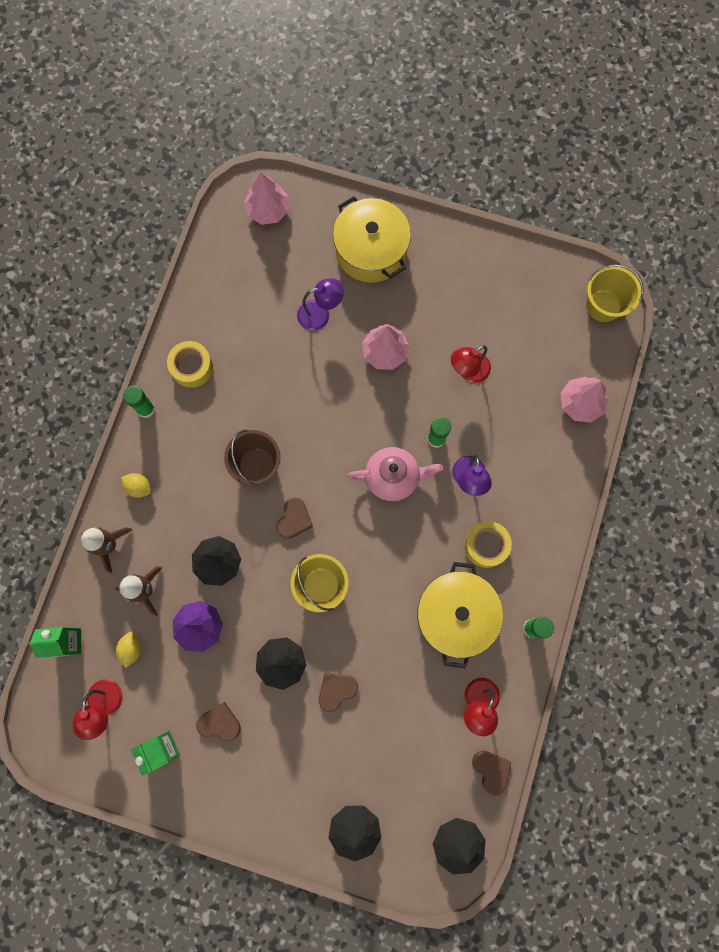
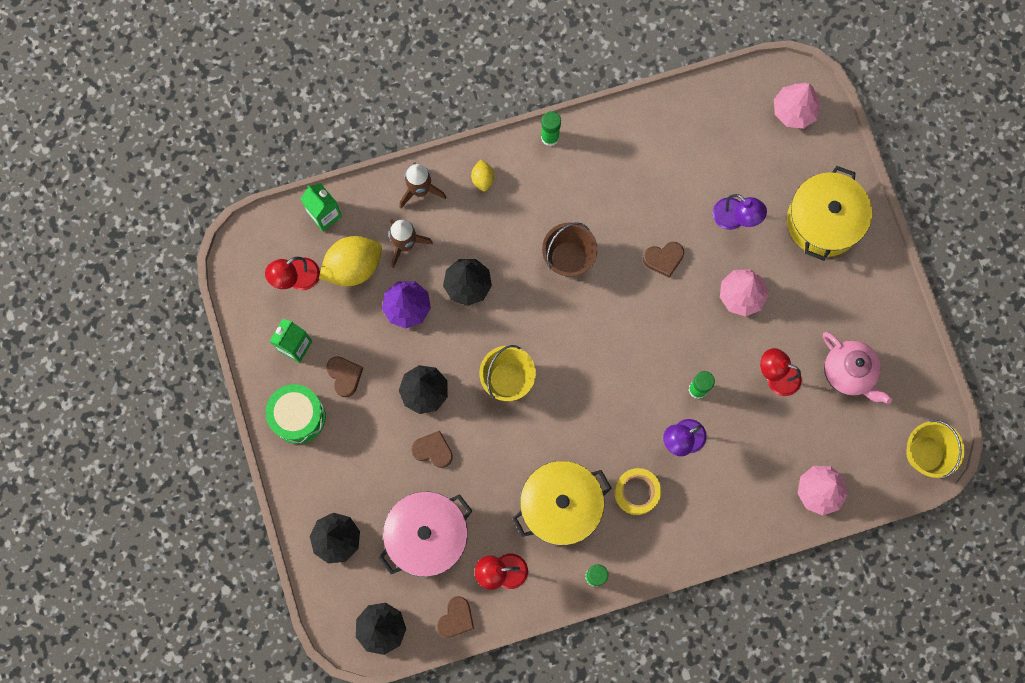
camera: 55 degrees right, 0 degrees up
(131, 649) = (353, 267): yellow lemon -> yellow lemon, size x2.05
(192, 367) = (611, 148): yellow tape -> none
(226, 789) = (298, 416): none -> green drum
(294, 519) = (545, 320): brown heart -> brown heart (664, 259)
(393, 478) = (638, 376): pink teapot -> pink teapot (848, 373)
(405, 746) = (427, 536): none -> pink pot

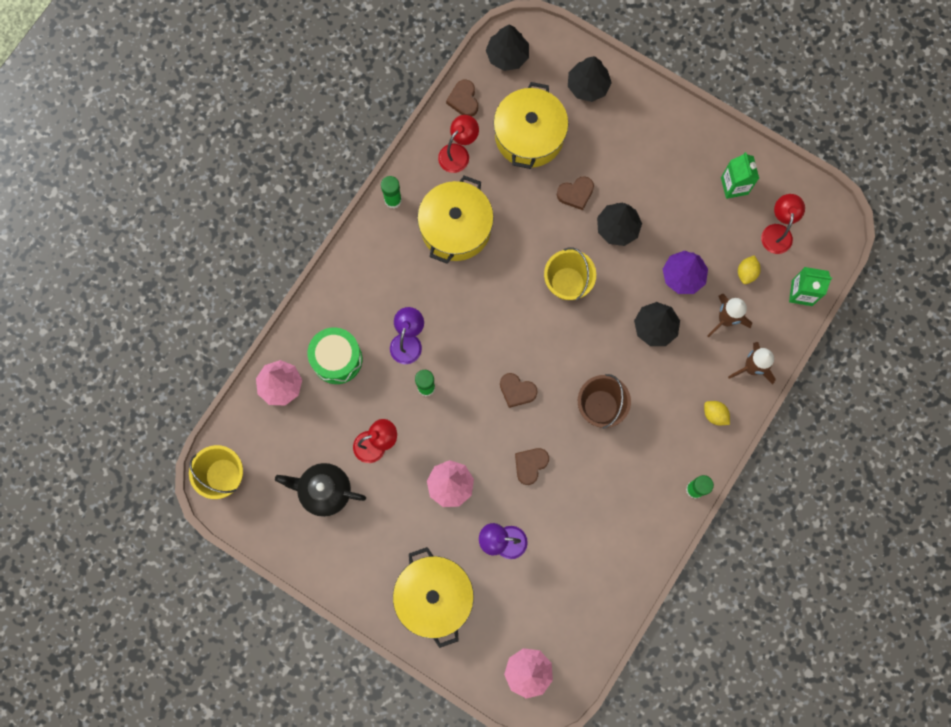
camera: 140 degrees right, 0 degrees up
(298, 416) = (687, 142): green drum -> green drum (337, 359)
(344, 376) = (681, 193): brown heart -> brown heart (517, 391)
(353, 267) = (746, 273): yellow lemon -> yellow lemon, size x0.49
(427, 536) = (529, 136): pink pot -> yellow pot
(636, 492) = (410, 279): yellow tape -> none
(848, 373) = (324, 491): pink teapot -> black teapot

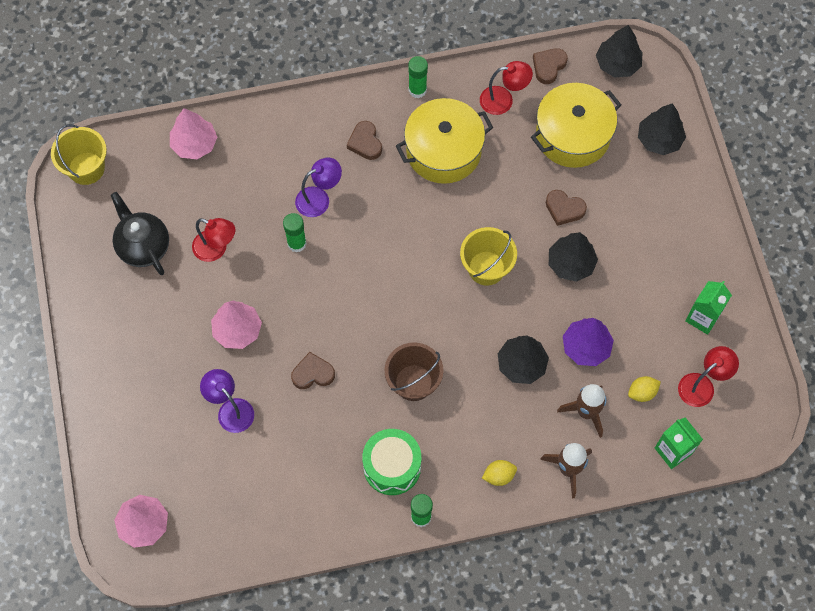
camera: 45 degrees right, 10 degrees down
(337, 359) = (254, 163): green drum -> green drum (392, 467)
(434, 597) = (137, 399): yellow pot -> none
(517, 391) = (362, 310): brown heart -> brown heart (365, 143)
(714, 415) = (499, 476): yellow lemon -> yellow lemon turned 75 degrees clockwise

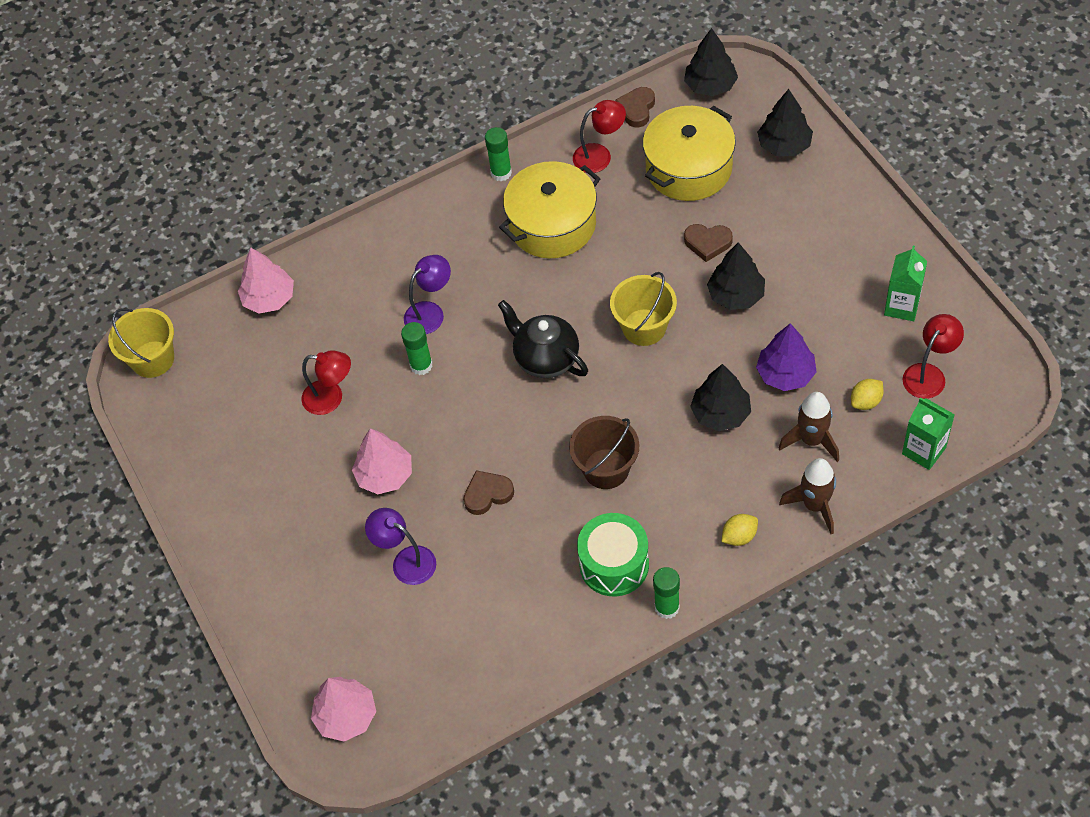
camera: 10 degrees left, 10 degrees down
(143, 246) = (246, 420): black teapot -> black teapot (546, 359)
(365, 143) = (462, 241): brown heart -> none

